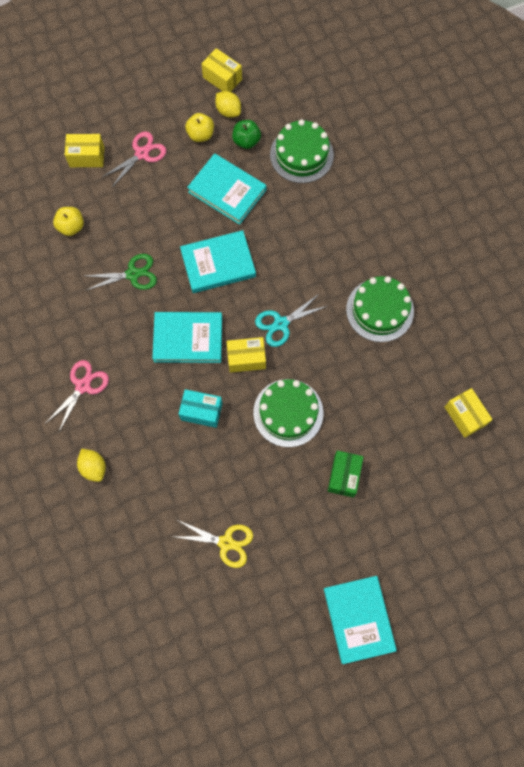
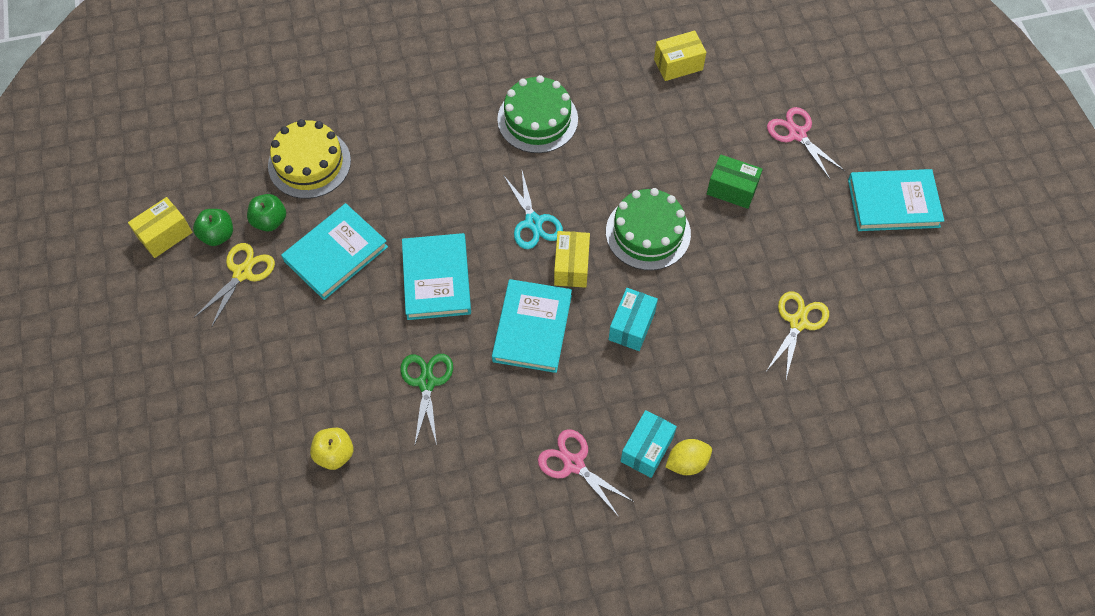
camera: 80 degrees left, 10 degrees down
(87, 157) = (230, 421): yellow box -> none
(100, 436) = (647, 449): none -> turquoise box
(142, 153) = (248, 349): pink scissors -> pink scissors (797, 134)
(200, 135) = (242, 273): yellow apple -> yellow scissors
(228, 111) = (218, 235): yellow lemon -> green apple
(301, 155) = (309, 163): green cake -> yellow cake

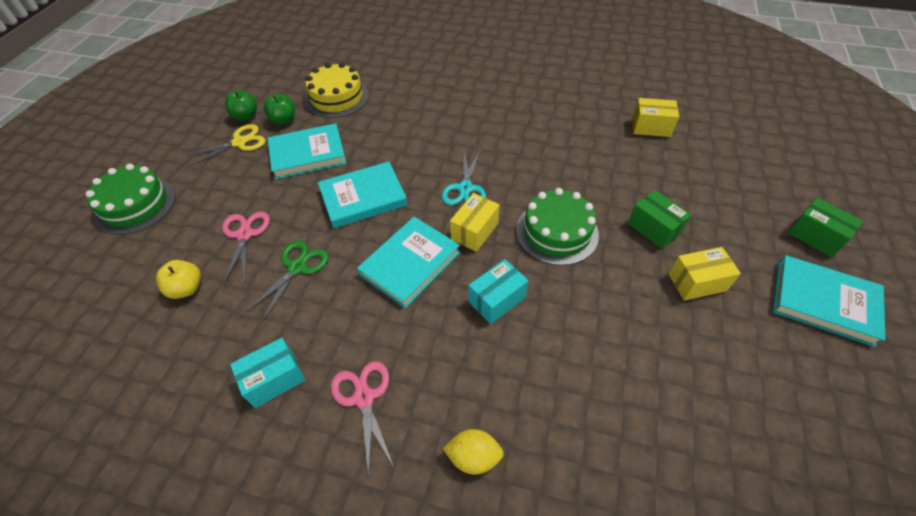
camera: 30 degrees right, 10 degrees down
(165, 235) = (216, 104): yellow box -> yellow box (697, 282)
(436, 279) = (363, 198): turquoise book -> turquoise book turned 45 degrees clockwise
(537, 119) = (514, 125): green cake -> green cake (135, 205)
(647, 449) = (441, 420): turquoise box -> turquoise box (274, 379)
(797, 134) = (739, 209): pink scissors -> pink scissors (244, 234)
(798, 322) = (667, 370): yellow scissors -> none
(869, 137) = (815, 236): none -> green box

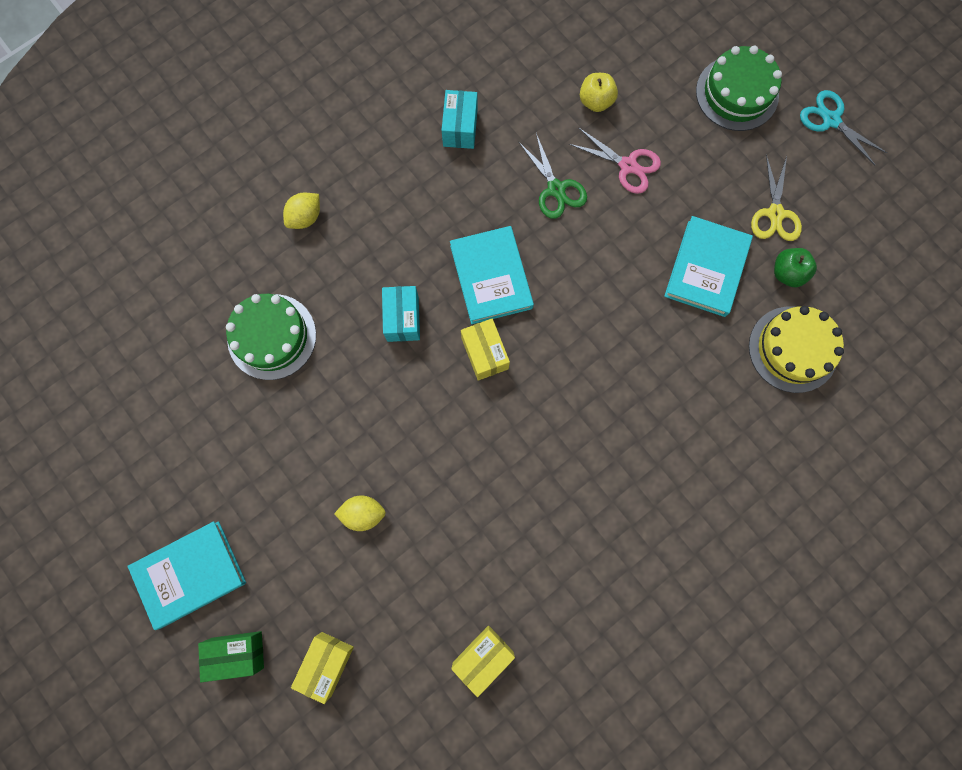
camera: 125 degrees right, 25 degrees up
(245, 116) = (823, 238): green apple -> none
(363, 198) = (601, 285): turquoise book -> none
(364, 398) = (399, 176): pink scissors -> none
(465, 188) = (543, 384): turquoise scissors -> turquoise scissors (830, 120)
(557, 232) = (428, 423): green cake -> green cake (272, 336)
(654, 228) = (363, 513): green box -> yellow lemon
(697, 282) = (289, 491): yellow box -> yellow box (326, 663)

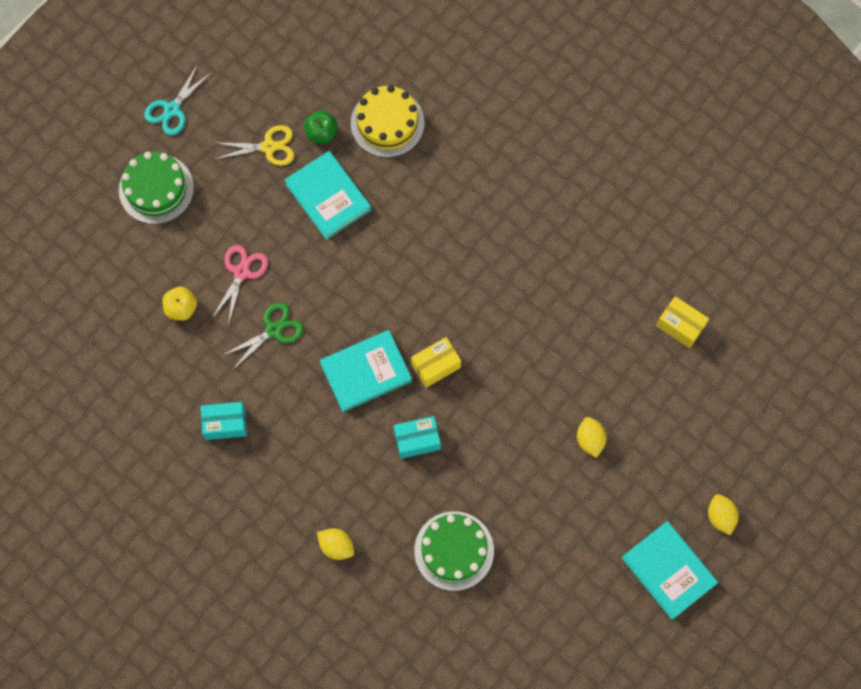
camera: 100 degrees left, 5 degrees down
(237, 652) = (720, 516): green box -> yellow lemon
(326, 663) = (712, 444): yellow box -> none
(706, 268) = (328, 197): turquoise book -> turquoise book turned 45 degrees clockwise

